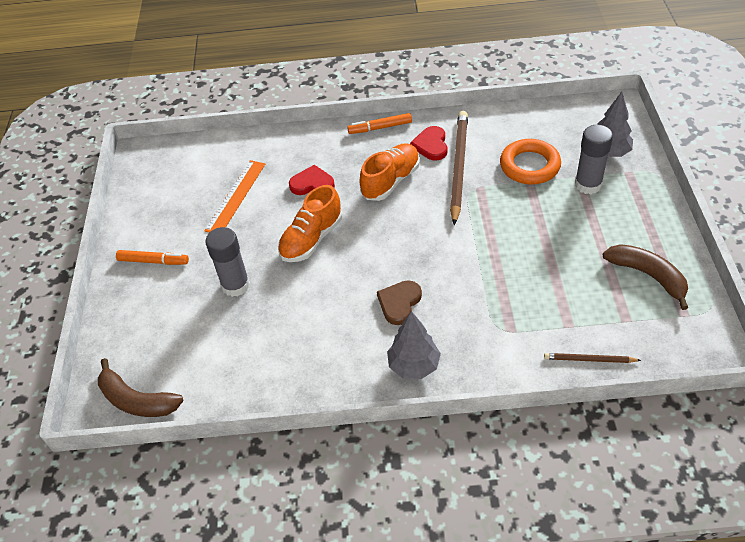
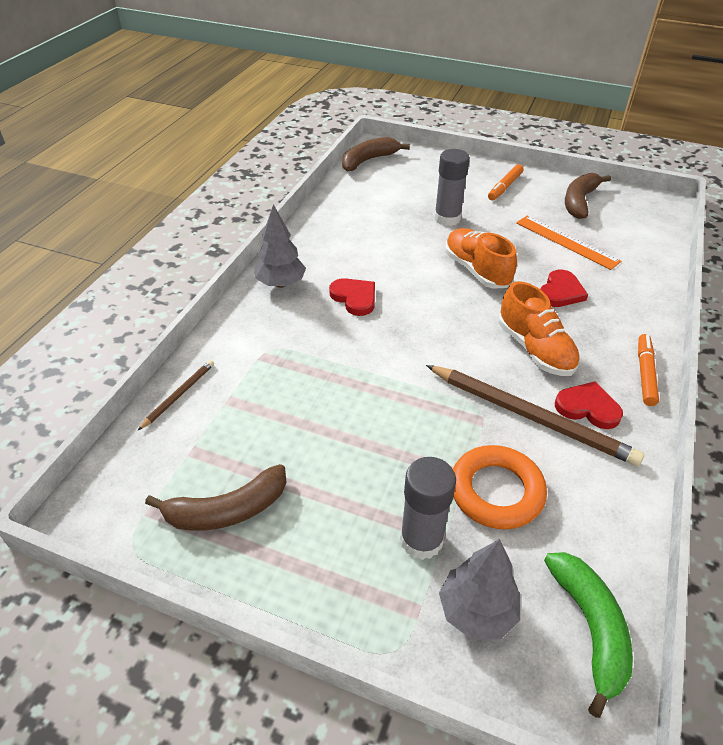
camera: 110 degrees right, 5 degrees down
(160, 203) = (579, 201): none -> brown banana
(399, 303) = (354, 298): brown heart -> red heart
(581, 115) = (590, 628): none -> green banana

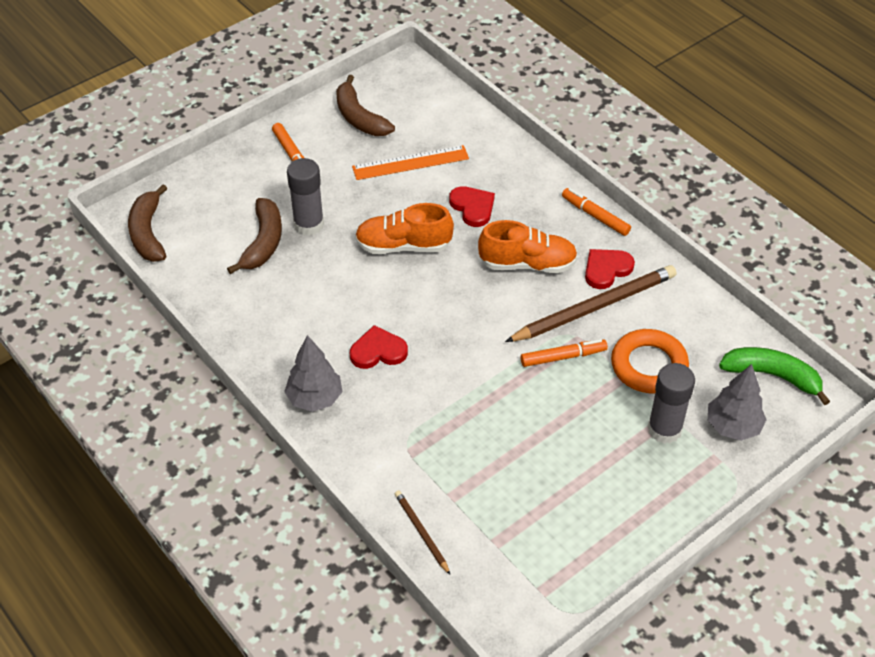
camera: 60 degrees left, 5 degrees up
(227, 510) = (572, 538): brown banana -> brown banana (263, 242)
(448, 416) = (563, 357): none -> orange marker

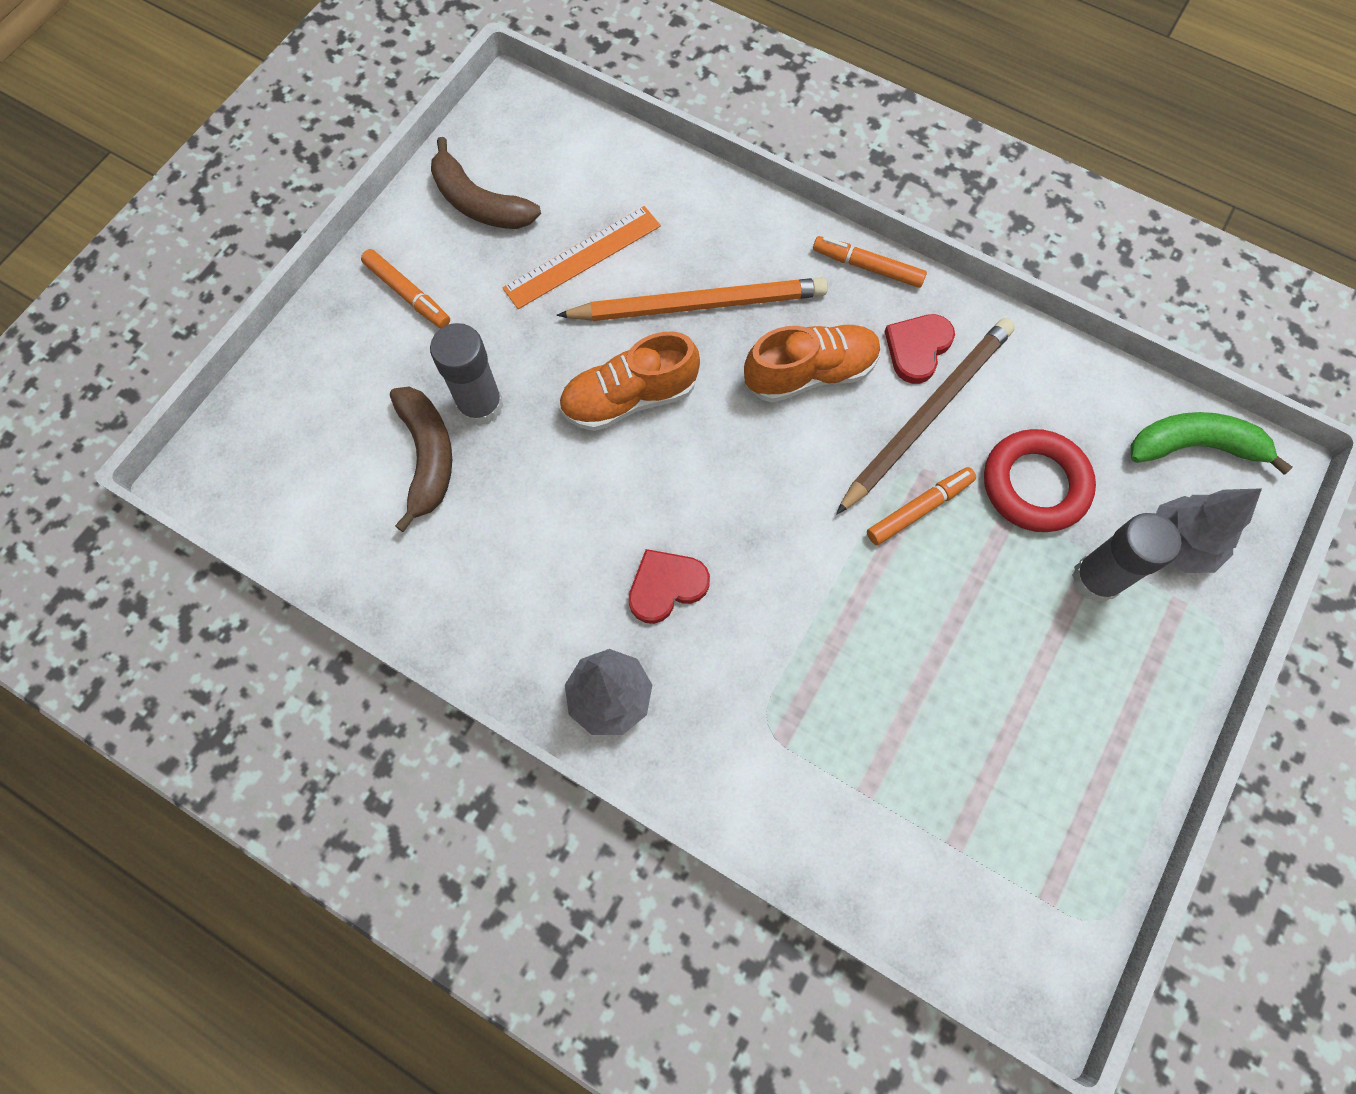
camera: 20 degrees left, 20 degrees up
(148, 233) = (248, 496): brown banana -> none
(421, 532) = (849, 867): brown pencil -> none
(473, 207) = (698, 304): red heart -> orange pencil
(649, 366) = (1035, 484): orange ring -> red ring

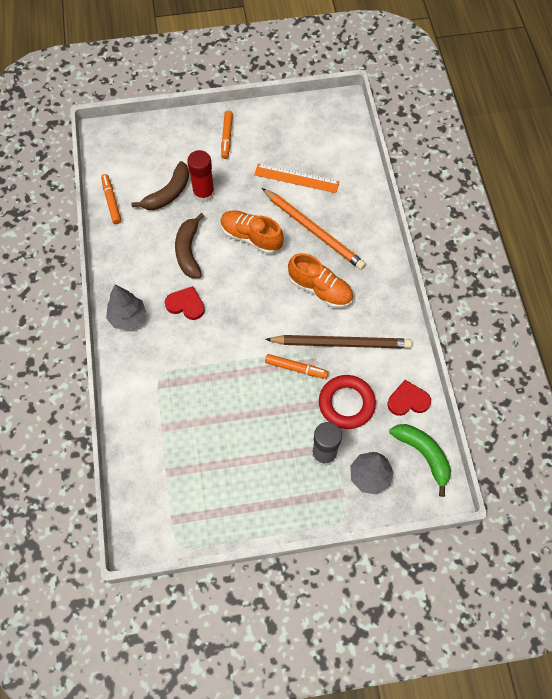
camera: 50 degrees right, 5 degrees down
(479, 203) = (286, 129): brown banana -> brown banana (188, 251)
(480, 405) = (203, 193): grey glue stick -> red glue stick
(867, 267) = (390, 276): orange marker -> orange marker (111, 201)
(917, 348) = (369, 319): red heart -> red heart (408, 400)

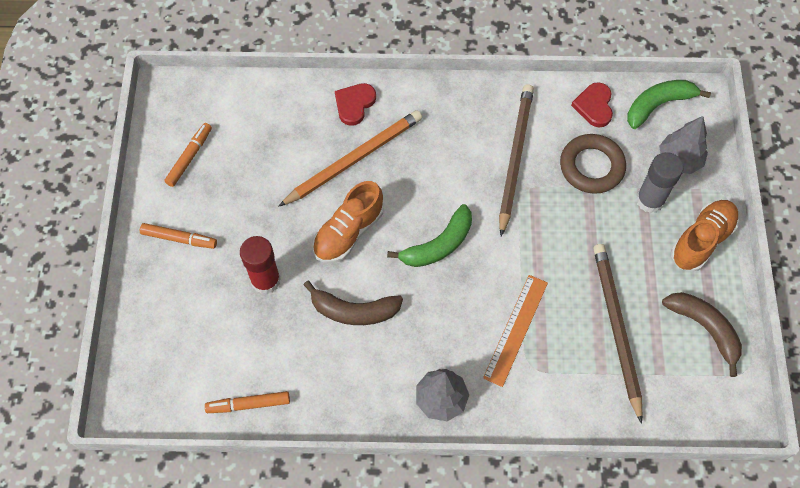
camera: 80 degrees left, 0 degrees up
(168, 193) = (254, 326): brown banana -> brown banana (704, 328)
(186, 304) = (434, 324): red heart -> red heart (354, 104)
(201, 435) = (616, 328): none -> brown pencil
(251, 298) = (438, 245): none -> green banana
(296, 178) = (269, 165): orange ruler -> orange ruler (515, 329)
(296, 368) = (541, 211): orange marker -> orange marker (189, 157)
(320, 290) = (439, 167): orange shoe -> orange shoe (701, 240)
(346, 403) = (591, 166): red ring -> brown ring

